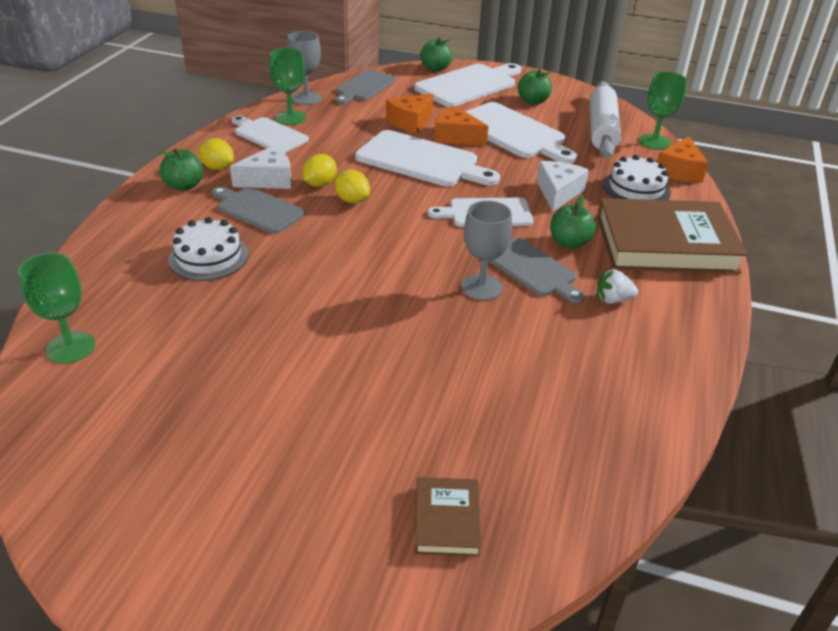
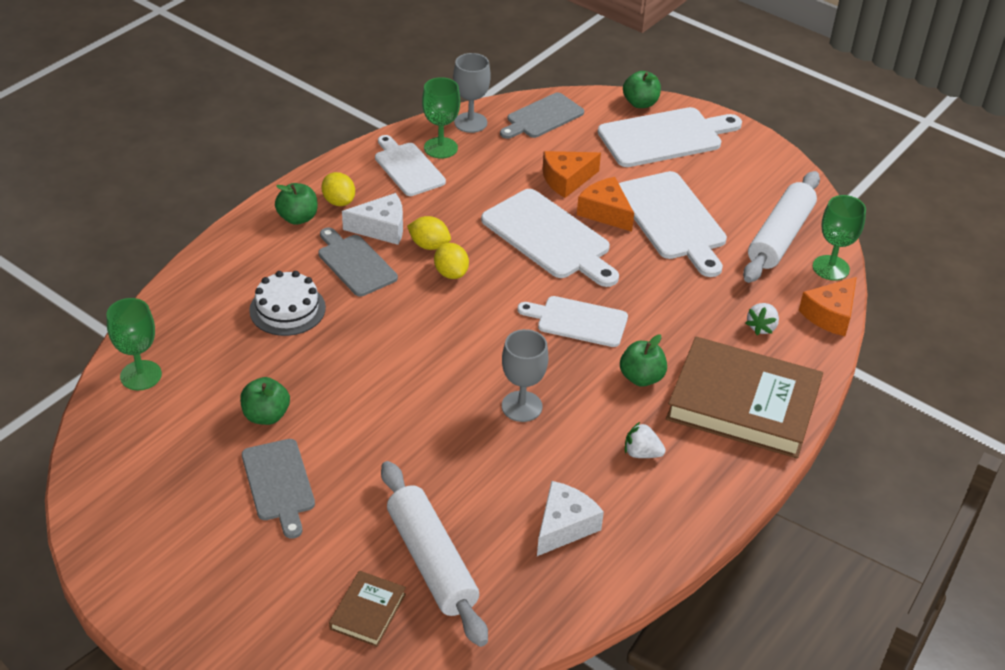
camera: 20 degrees right, 5 degrees up
(320, 184) = (429, 245): yellow lemon -> yellow lemon turned 60 degrees clockwise
(484, 447) = (432, 561): none -> white rolling pin
(532, 269) = (584, 399): grey cutting board -> grey cutting board (279, 483)
(533, 101) = (726, 177): green apple -> green apple (266, 415)
(558, 193) = (671, 313): white cheese -> white cheese (564, 526)
(636, 188) = (761, 327): white cake -> white strawberry

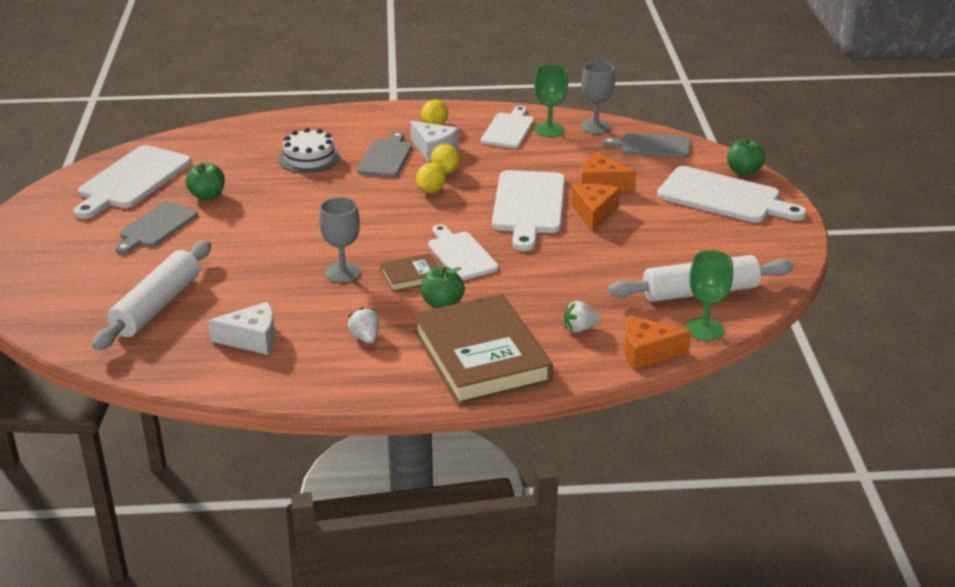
camera: 50 degrees right, 10 degrees down
(141, 375) = (186, 146): green goblet -> none
(298, 218) = (396, 121): green apple -> none
(368, 611) = (88, 304): brown book -> brown book (411, 276)
(672, 219) = (635, 241): white cutting board -> white cutting board (132, 180)

